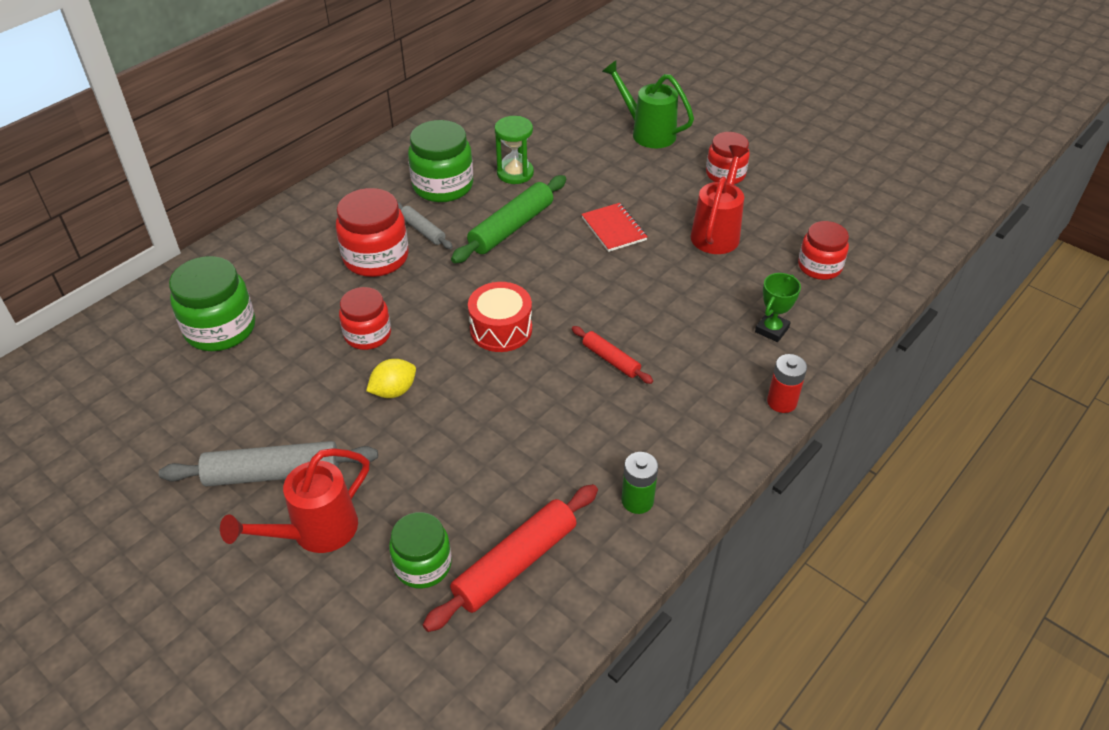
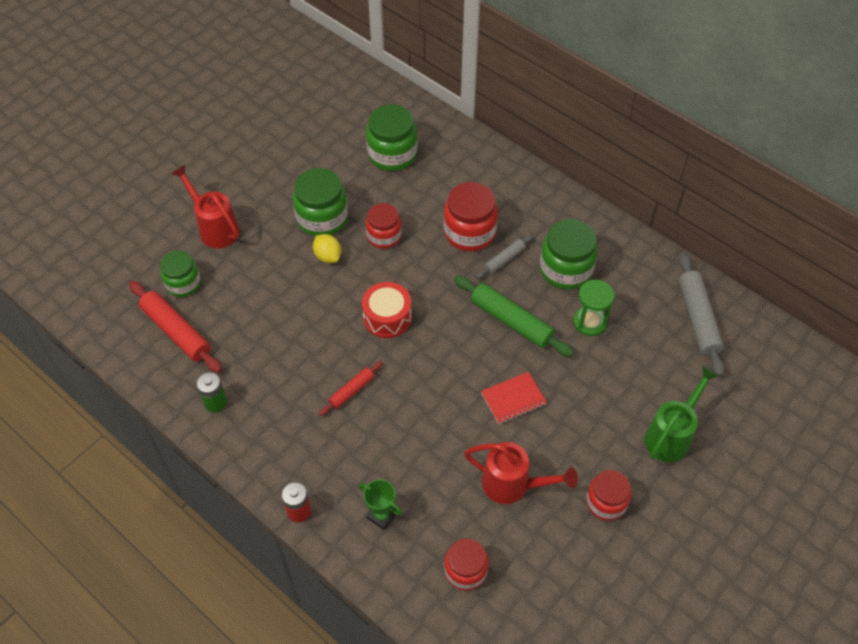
camera: 90 degrees right, 10 degrees up
(273, 473) = (262, 201): grey rolling pin -> grey rolling pin (698, 318)
(323, 400) = (322, 218): none -> green jar

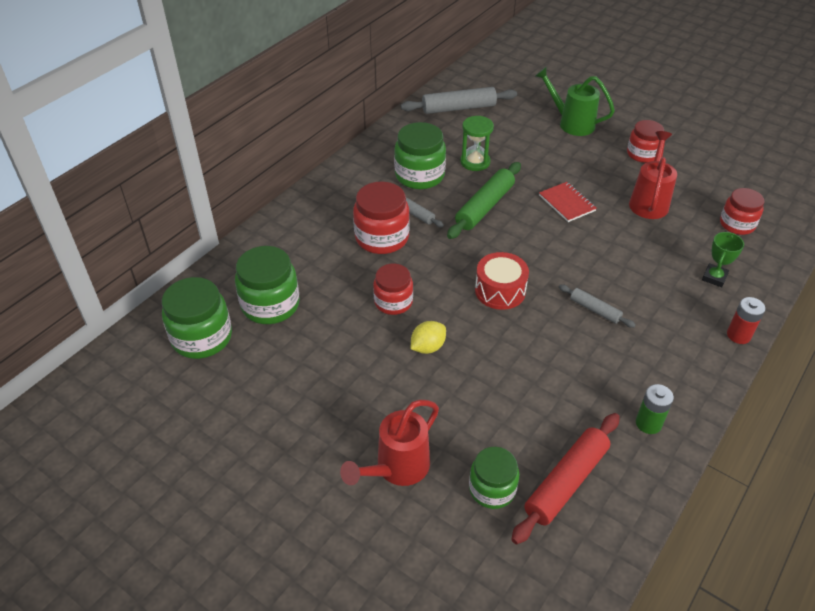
camera: 95 degrees left, 10 degrees down
(322, 218) = (372, 358): green jar -> green jar (202, 337)
(351, 391) = (595, 310): red rolling pin -> grey rolling pin

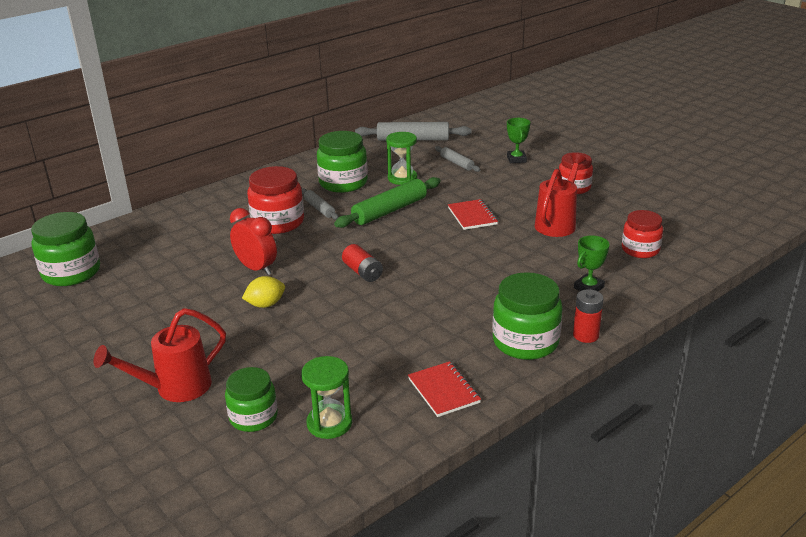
camera: 15 degrees right, 15 degrees down
(270, 305) = (146, 257): green jar -> green jar (525, 342)
(393, 302) = (256, 268): red jar -> red clock
(500, 291) = (362, 272): red drum -> red battery
(566, 482) = (329, 423): red rolling pin -> green hourglass
(571, 123) = (516, 159): green watering can -> green trophy
(595, 310) = (447, 297): grey rolling pin -> grey rolling pin (457, 163)
(648, 423) = (444, 391): green battery -> red notebook

